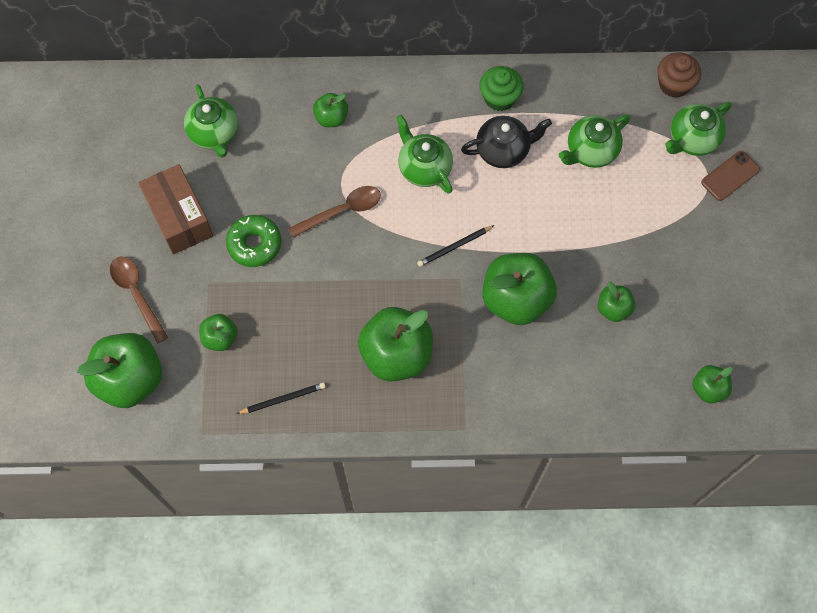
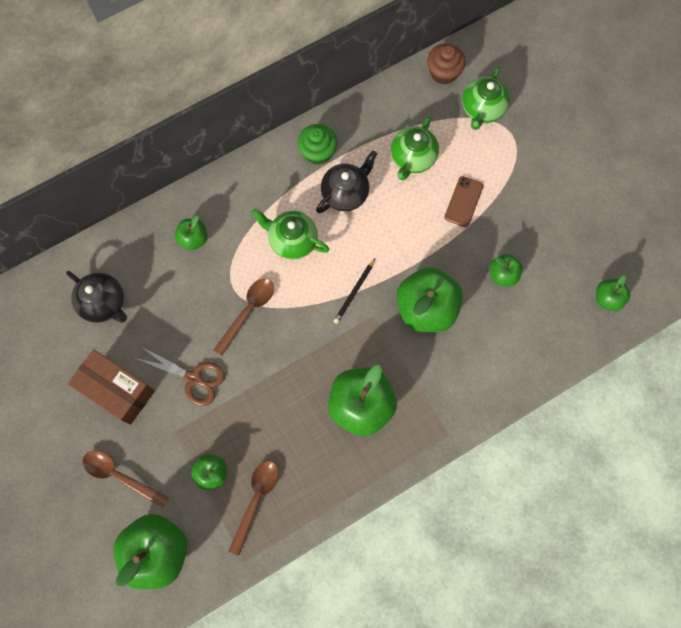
camera: 30 degrees left, 5 degrees up
(214, 133) = (104, 303): green teapot -> black teapot
(246, 385) = (256, 500): none -> brown spoon
(254, 244) = (193, 378): green donut -> brown scissors
(283, 399) = (293, 494): black pencil -> none
(730, 176) = (526, 123): brown phone -> brown phone (463, 201)

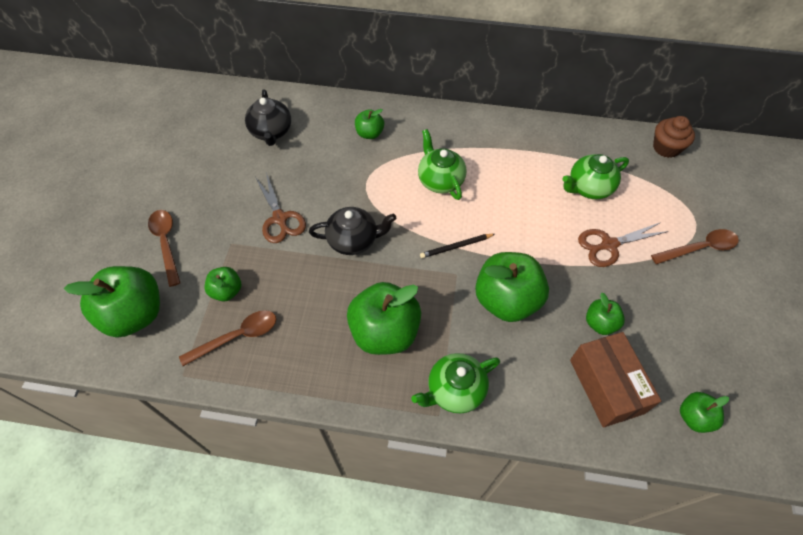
camera: 40 degrees right, 15 degrees down
(117, 390) = (223, 188): brown box -> brown box (606, 386)
(248, 311) = (362, 203): brown spoon -> brown spoon (699, 248)
(317, 152) = (513, 138): green cupcake -> none
(346, 193) = (511, 176): black teapot -> black teapot (354, 240)
(463, 201) = (609, 245): brown phone -> brown scissors
(482, 109) = (681, 191): green teapot -> green teapot (454, 390)

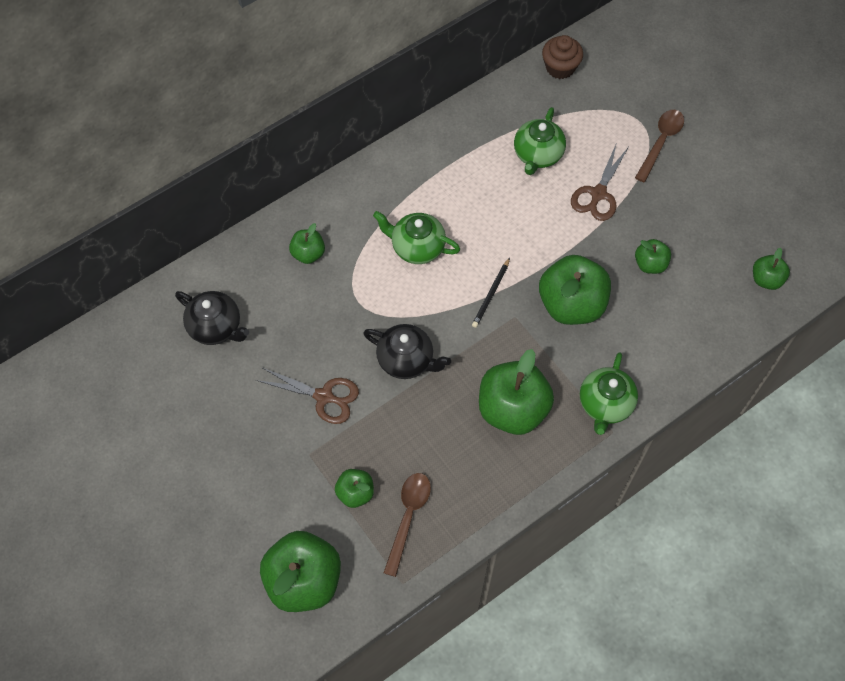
camera: 45 degrees left, 5 degrees up
(166, 243) = (253, 505): brown spoon -> none
(354, 240) = (406, 360): black teapot -> black teapot turned 75 degrees clockwise
(606, 386) = (696, 308): brown box -> none

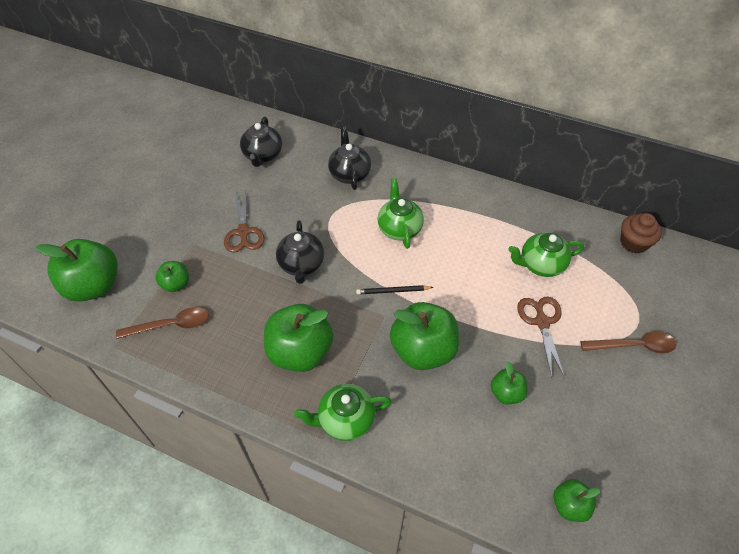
camera: 60 degrees right, 10 degrees down
(308, 254) = (349, 174): green apple -> black teapot
(598, 194) = (542, 322): brown scissors -> brown scissors turned 90 degrees clockwise

